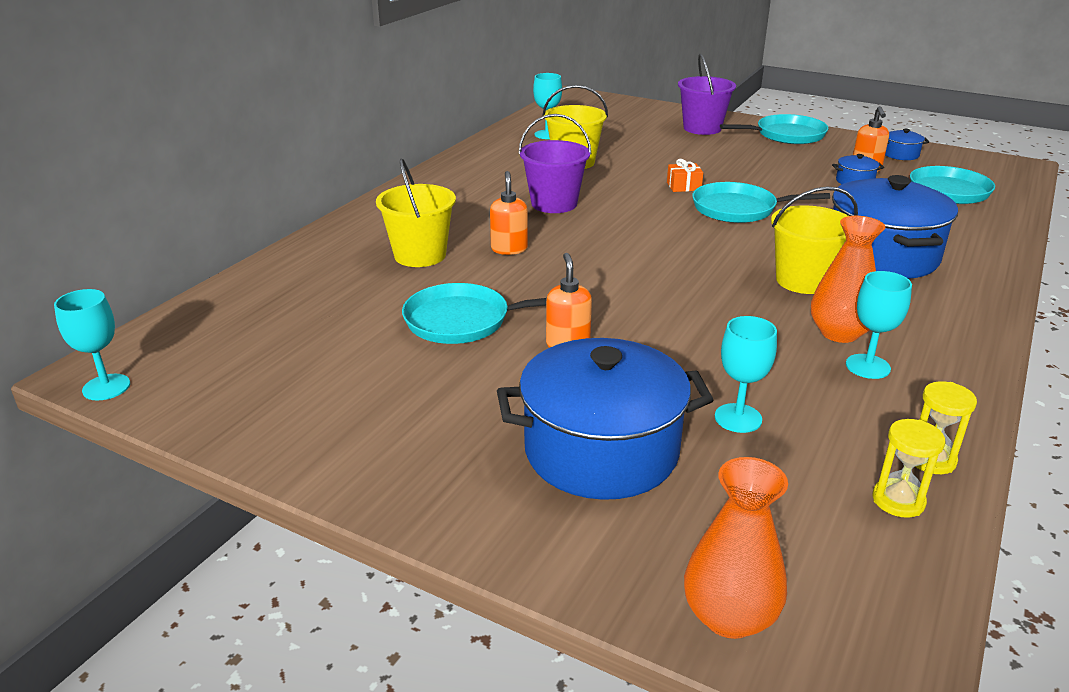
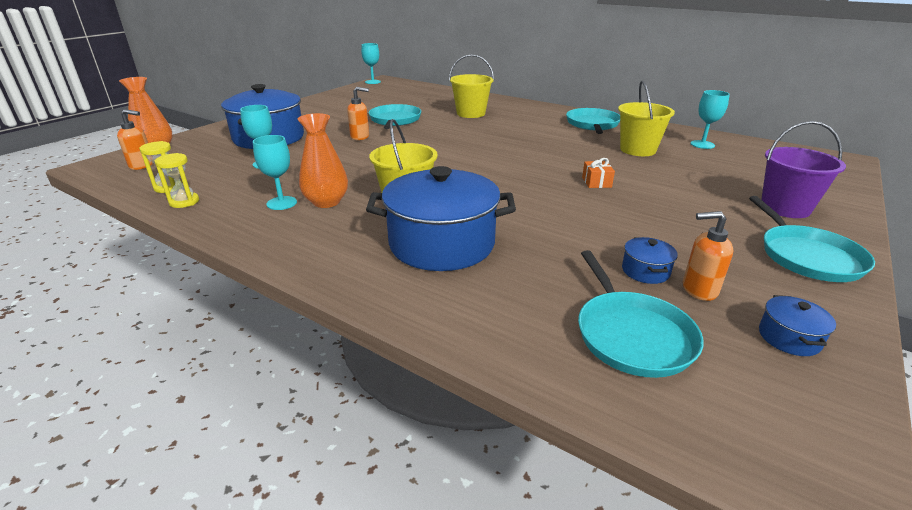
camera: 95 degrees right, 0 degrees up
(509, 249) = (476, 129): orange soap dispenser -> orange soap dispenser (142, 165)
(554, 204) = (548, 141): purple bucket -> none
(738, 209) = (547, 197): turquoise pan -> turquoise pan (592, 124)

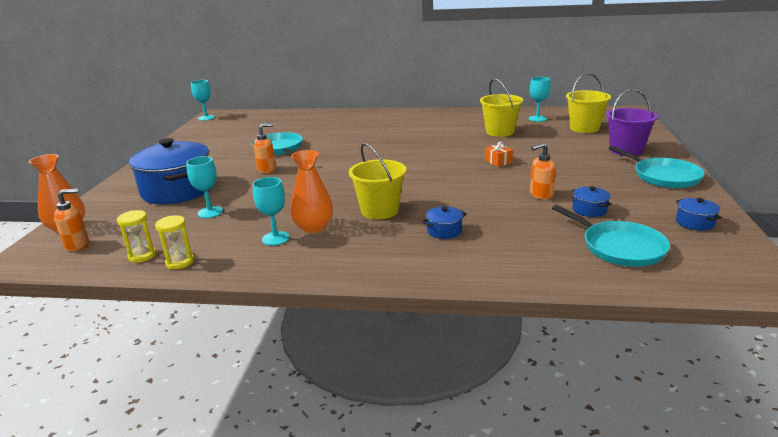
camera: 25 degrees left, 5 degrees down
(442, 244) = (444, 231): blue pot -> blue pot, size x0.41
(471, 113) = (339, 129): yellow bucket -> yellow bucket (584, 128)
(592, 124) = (447, 119): turquoise pan -> none
(699, 289) = (628, 211): orange soap dispenser -> orange soap dispenser (541, 195)

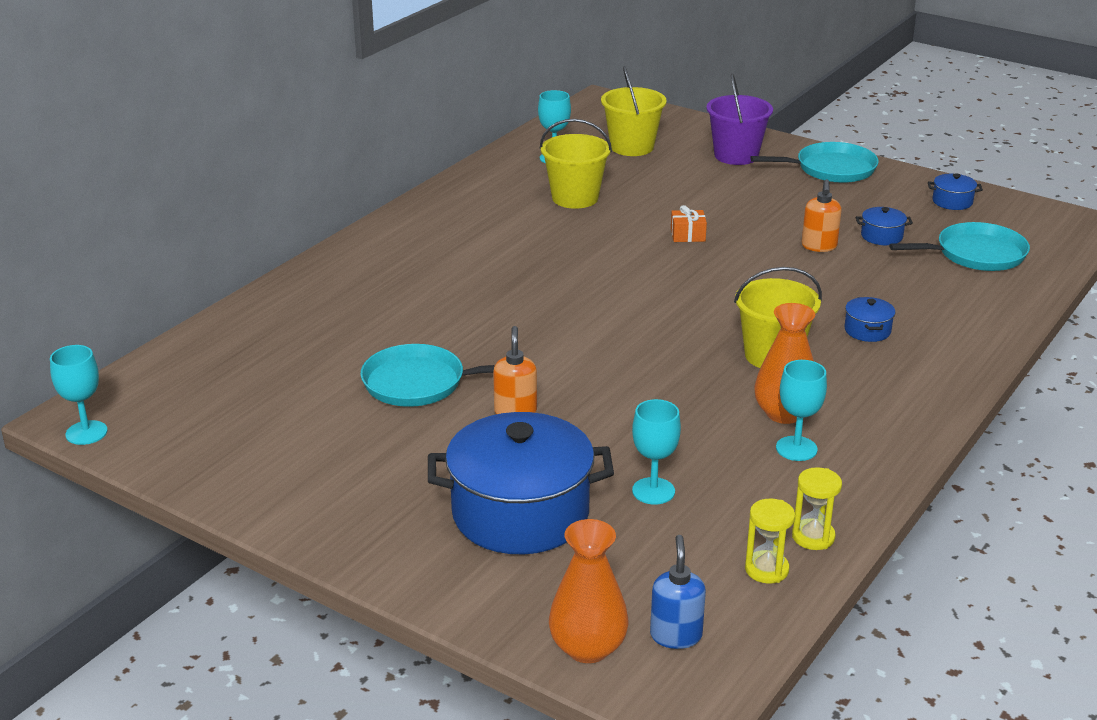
camera: 65 degrees left, 5 degrees up
(78, 245) = (676, 635): orange soap dispenser -> blue soap dispenser

